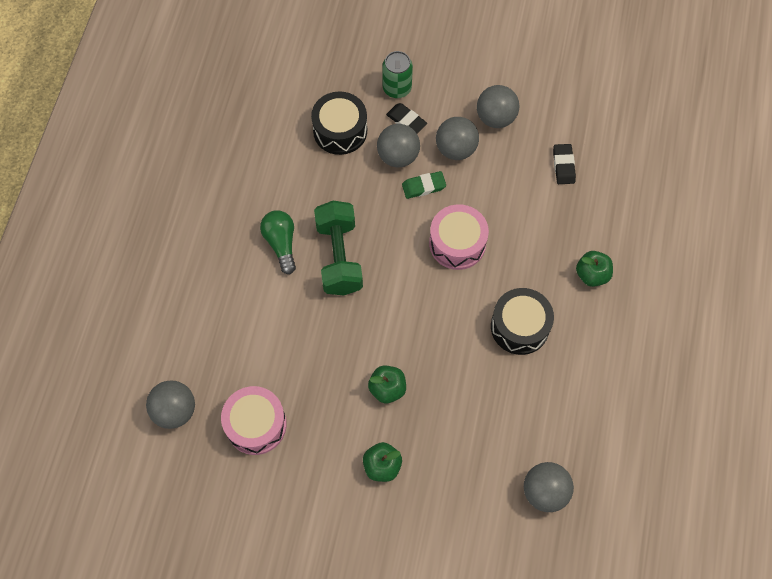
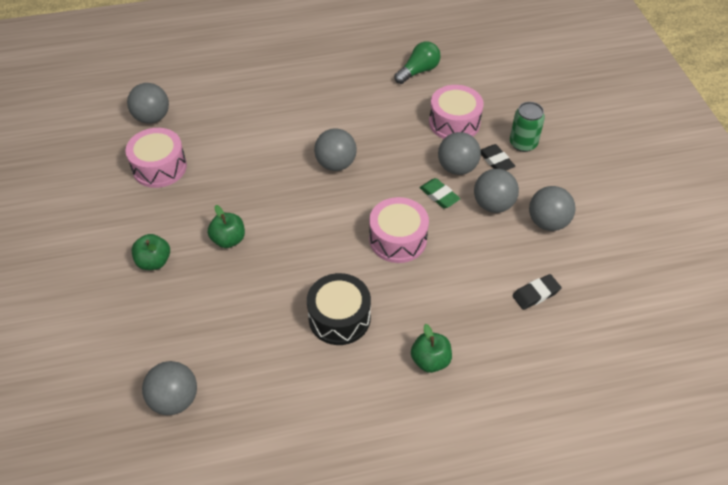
camera: 65 degrees right, 15 degrees down
(281, 243) = (327, 125): green light bulb -> green light bulb (418, 71)
(339, 257) = (336, 164): green dumbbell -> grey ball
(340, 130) = (454, 123): black drum -> pink drum
(406, 120) = (496, 161): black eraser -> black eraser turned 45 degrees counterclockwise

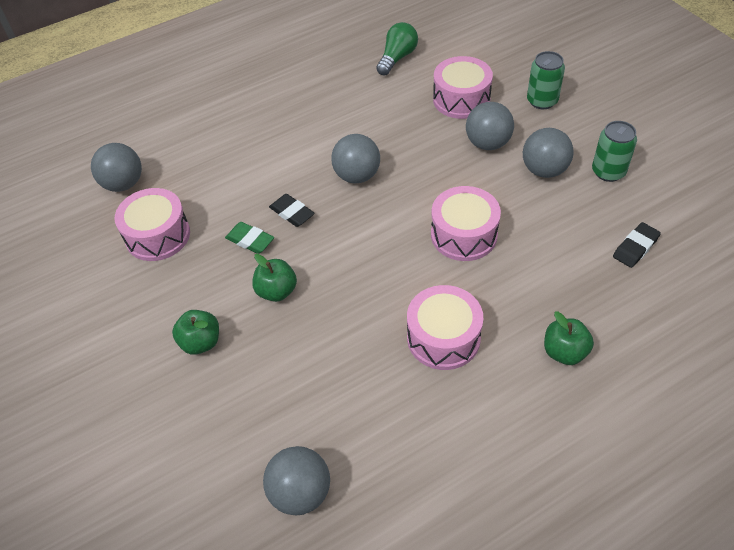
camera: 15 degrees left, 0 degrees up
(339, 318) = (443, 338): black drum -> pink drum
(439, 195) = (484, 177): green eraser -> green eraser (250, 240)
(496, 161) = (524, 125): black eraser -> black eraser (292, 213)
(547, 222) = (608, 172): grey ball -> green can

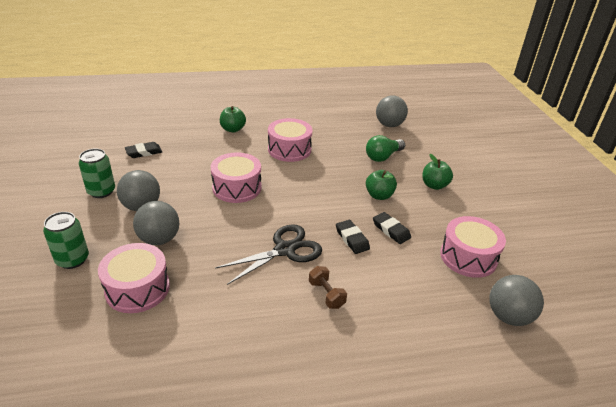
camera: 165 degrees left, 15 degrees down
(250, 240) = (391, 230): green eraser -> black eraser
(296, 148) = (326, 294): none -> brown dumbbell
(357, 176) = (285, 250): grey ball -> black scissors
(397, 58) = (150, 374): green light bulb -> green light bulb (383, 157)

